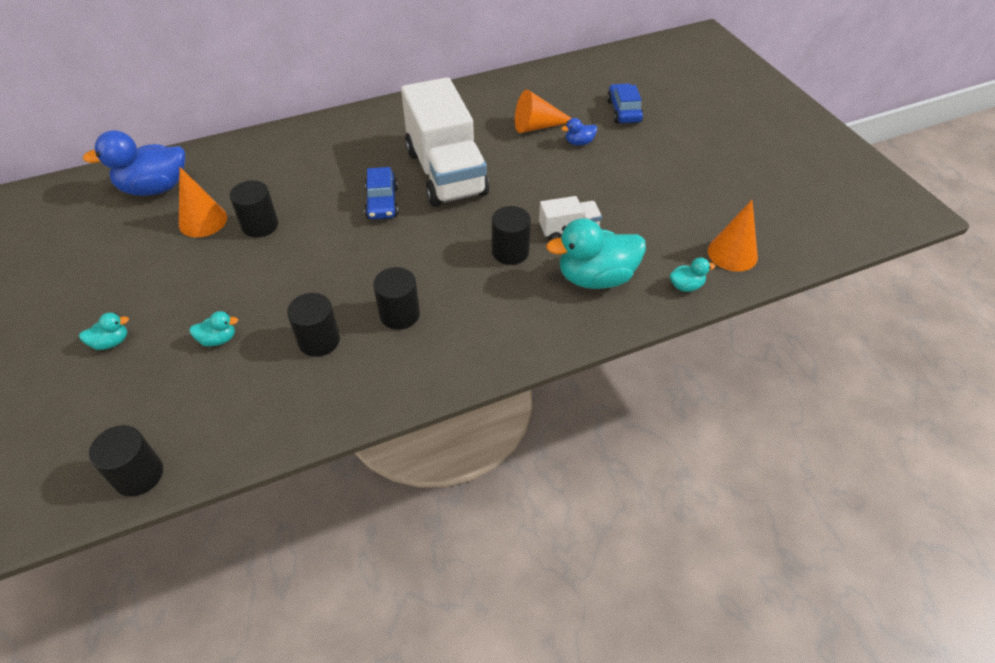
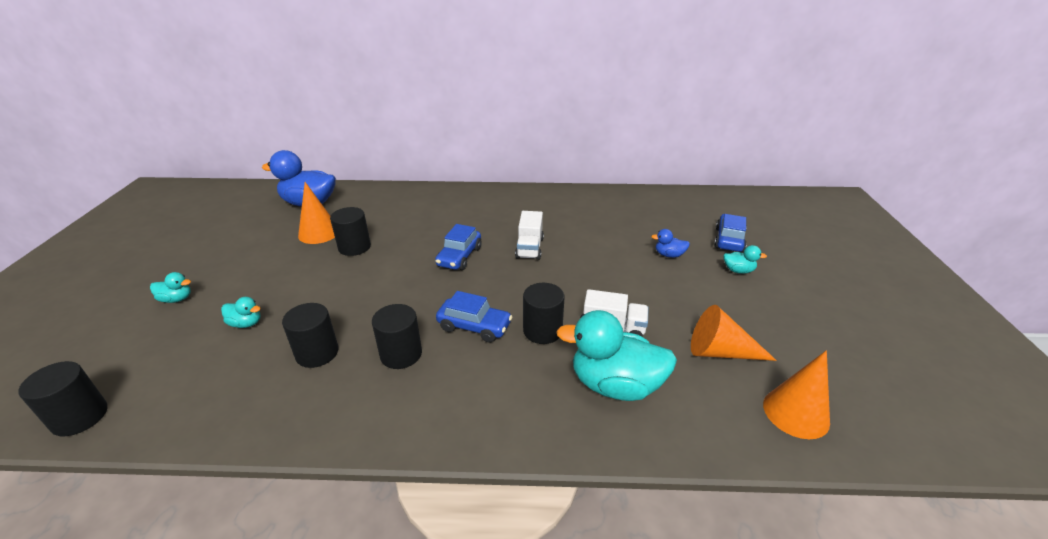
camera: 25 degrees right, 15 degrees down
(446, 173) = (529, 248): white truck -> white truck, size x0.45
(447, 268) = (474, 326): none -> blue car
(537, 126) = (636, 232): orange cone -> orange cone (720, 352)
(686, 286) = (718, 431): turquoise duck -> turquoise duck (738, 270)

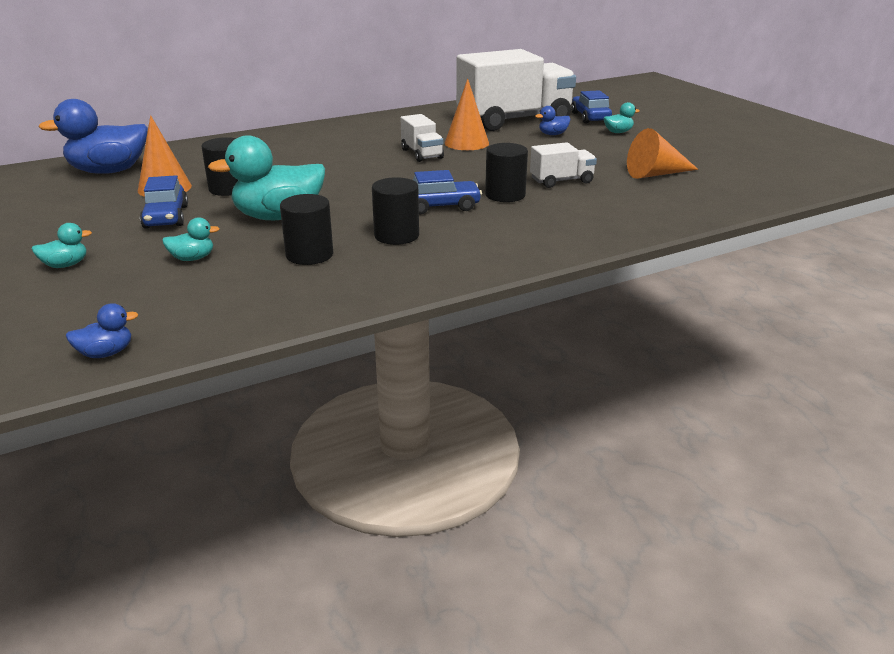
camera: 30 degrees left, 5 degrees down
(80, 417) = (106, 353): black cylinder -> blue duck
(459, 257) = (359, 172): blue car -> blue car (166, 217)
(615, 385) = (601, 207): turquoise duck -> turquoise duck (278, 217)
(651, 225) = (514, 120): none -> white truck
(795, 413) = (736, 188): orange cone -> orange cone (466, 143)

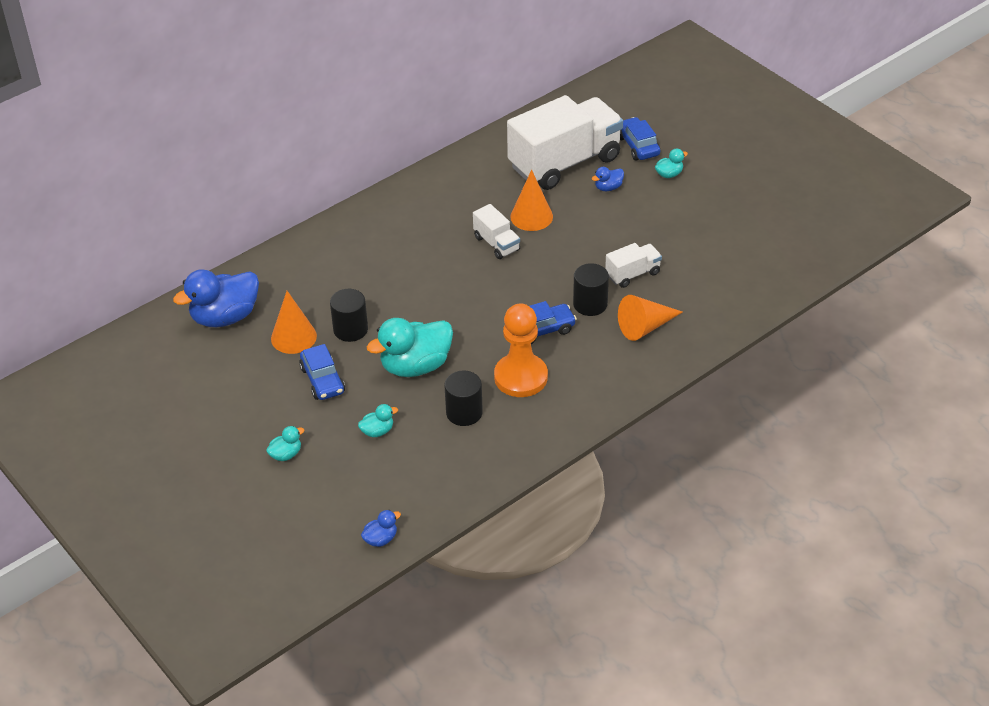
camera: 10 degrees left, 15 degrees up
(396, 235) = (520, 377): black cylinder -> orange pawn
(656, 174) = (711, 250): orange cone -> orange cone (645, 327)

